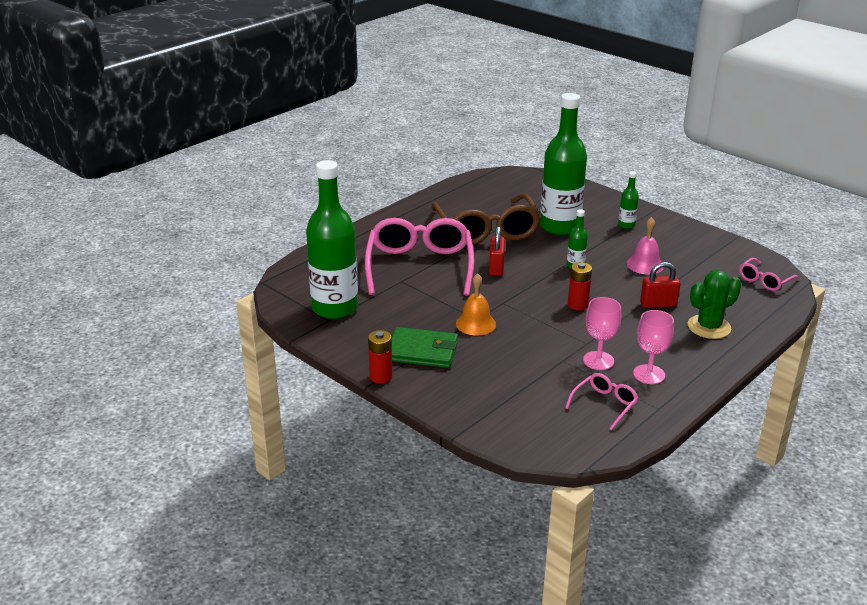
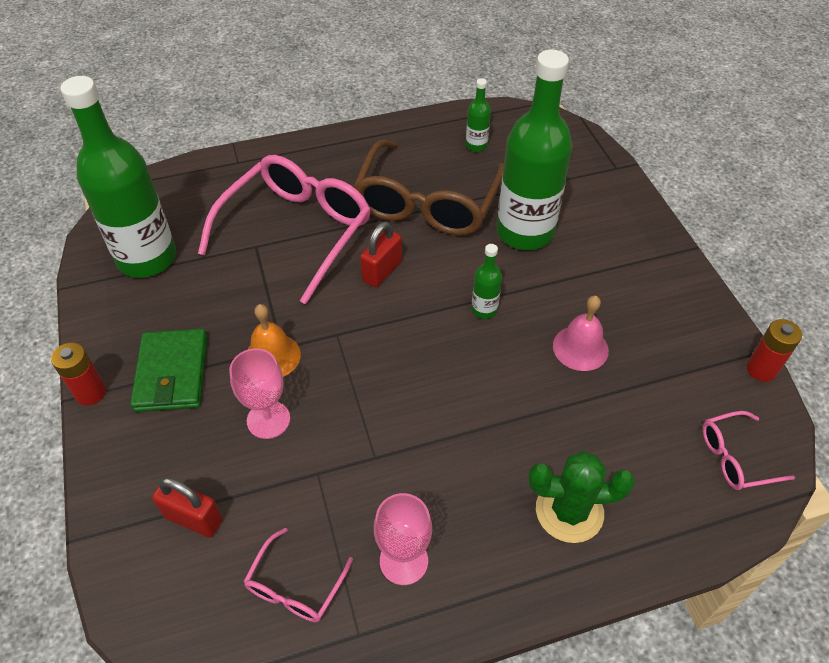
camera: 30 degrees right, 20 degrees up
(422, 351) = (172, 373): green wallet -> green wallet turned 45 degrees clockwise
(577, 305) = (425, 381): red battery -> red battery (761, 369)
(598, 360) = (361, 498): pink goblet -> pink goblet (268, 419)
(604, 404) = (295, 586): pink glasses -> pink glasses turned 135 degrees clockwise
(626, 225) = (618, 264): green bottle -> green bottle (476, 145)
(658, 304) = (534, 431): red padlock -> red padlock (193, 518)

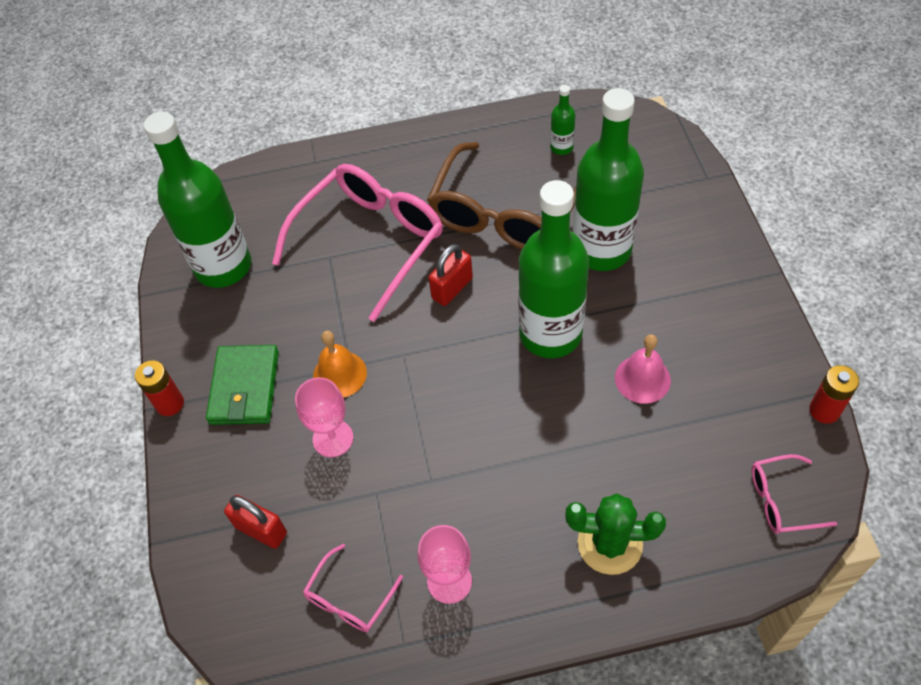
camera: 10 degrees right, 5 degrees up
(484, 309) = (550, 334): green bottle -> green bottle, size x2.38

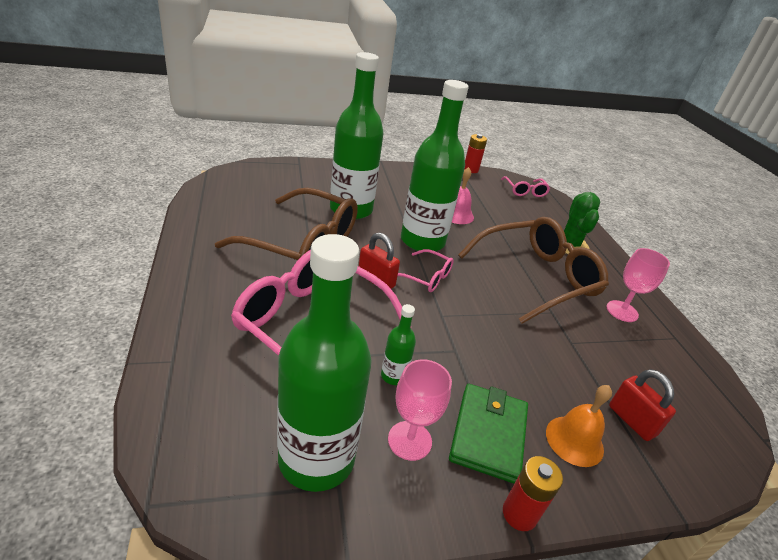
camera: 100 degrees left, 20 degrees down
(244, 388) = (488, 434): green wallet -> green wallet turned 75 degrees counterclockwise
(261, 530) = (631, 420): red padlock -> red padlock turned 60 degrees counterclockwise
(333, 438) = (530, 365): pink goblet -> pink goblet (409, 440)
(339, 374) = (465, 357): orange bell -> orange bell (574, 440)
(349, 598) = (659, 364): pink glasses -> pink glasses (426, 277)
(503, 474) = (536, 277): none -> brown glasses
(561, 147) = (242, 208): green bottle -> green bottle (393, 376)

